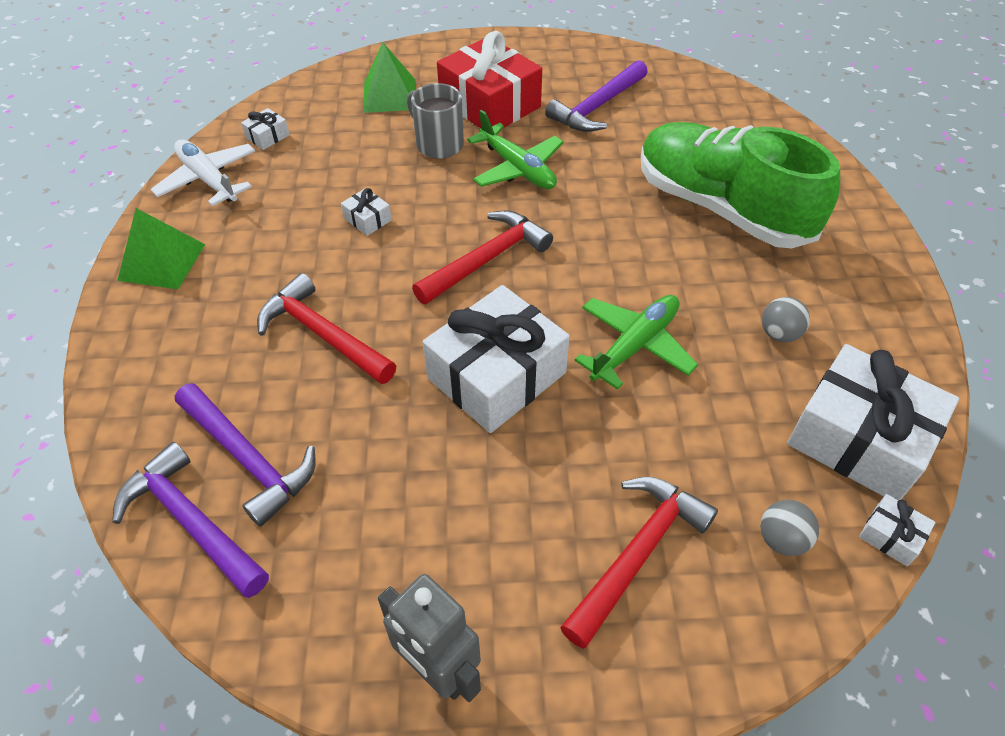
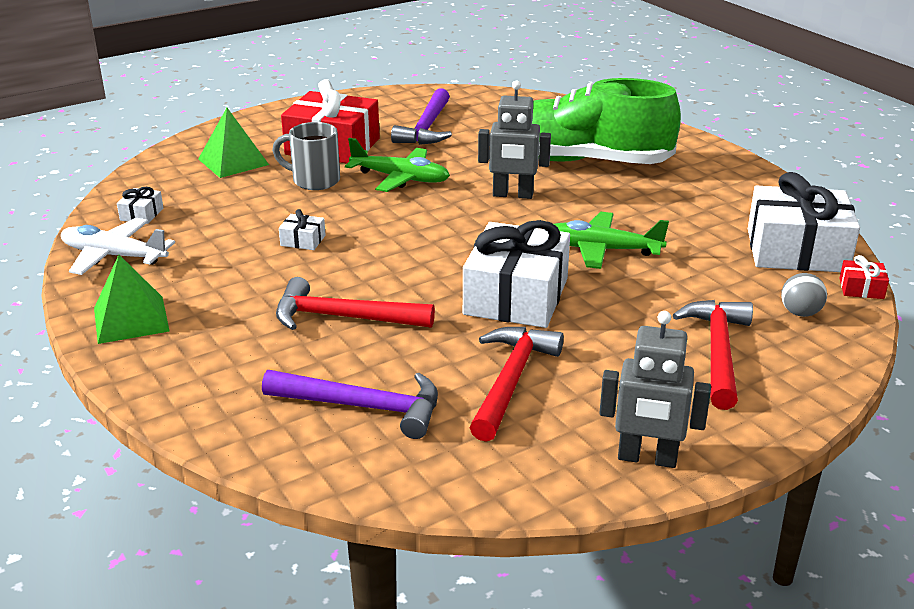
camera: 30 degrees left, 20 degrees down
(192, 522) = (357, 458): purple hammer -> none
(486, 260) = (434, 236): red hammer -> red hammer (510, 381)
(607, 230) = (513, 195): none -> grey robot
(635, 345) = (601, 250): green plane -> green plane turned 90 degrees counterclockwise
(779, 334) = (693, 215): grey ball -> none
(891, 536) = (861, 288): white gift -> red gift

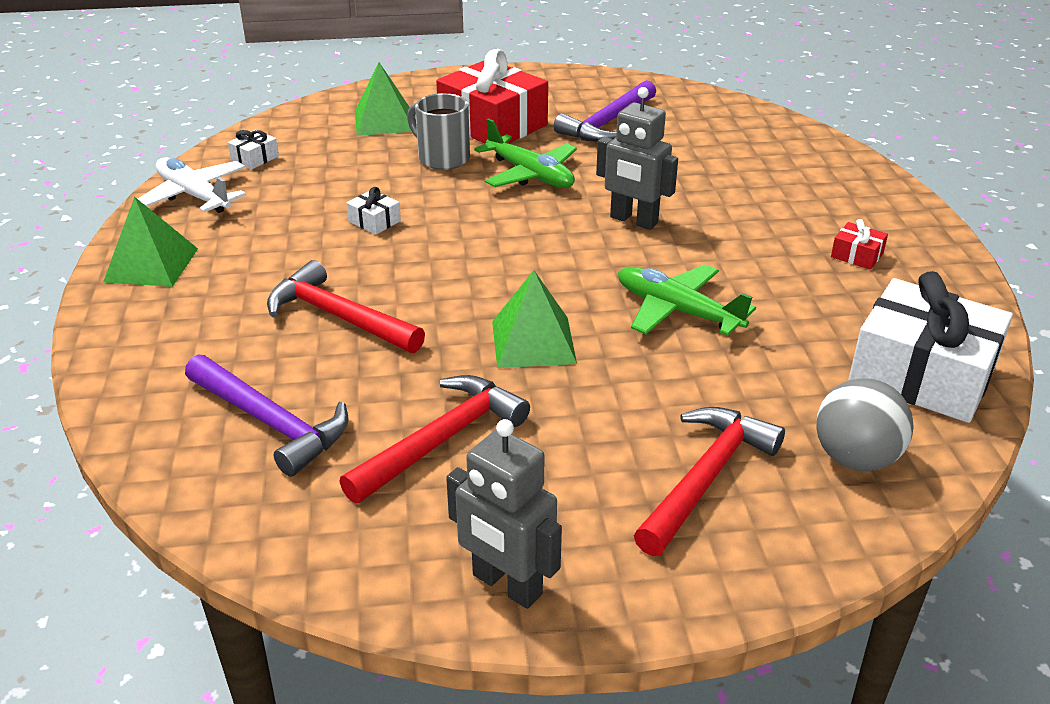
camera: 25 degrees right, 5 degrees up
(516, 296) = (533, 342): white gift -> green pyramid
(583, 161) = (749, 198): green shoe -> none
(800, 313) = (855, 458): grey ball -> grey ball, size x1.58
(861, 288) = (967, 449): red gift -> red gift (857, 255)

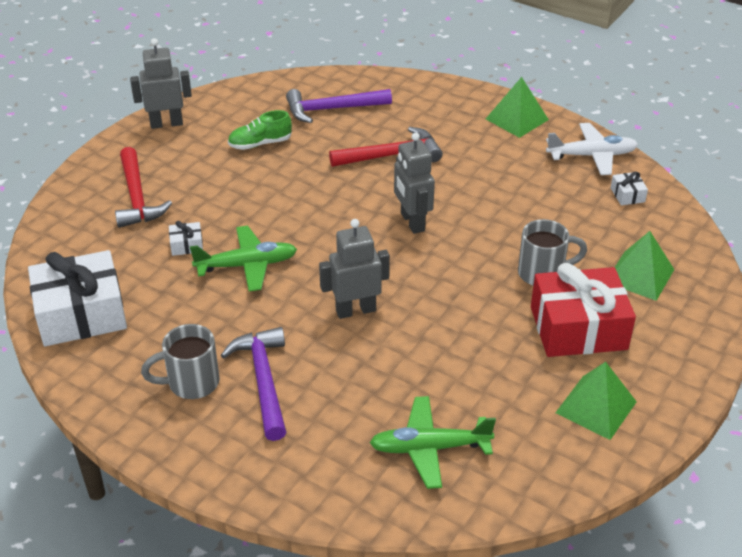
camera: 130 degrees right, 5 degrees up
(374, 221) = (481, 206): white gift -> white gift (186, 245)
(440, 440) = (260, 144): red hammer -> green shoe
(457, 248) = (412, 222): none -> grey robot
(530, 175) = (471, 301): green plane -> green plane (429, 448)
(533, 342) = (290, 202): green pyramid -> green pyramid (596, 407)
(608, 123) = (516, 395): purple hammer -> purple hammer (263, 381)
(855, 458) = (80, 246): grey ball -> none
(857, 255) = (191, 383): red gift -> grey mug

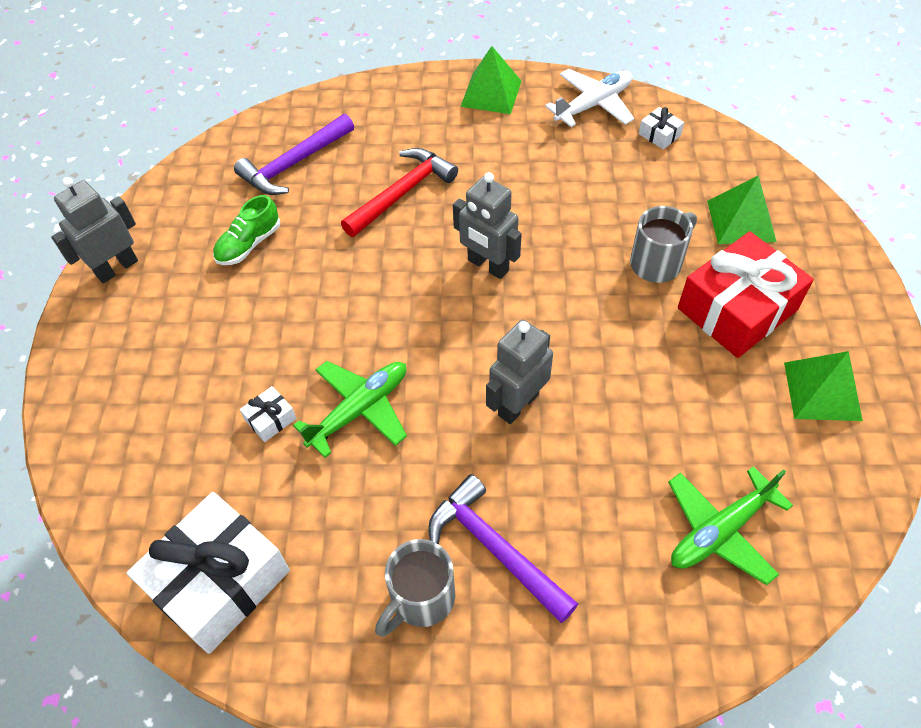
camera: 30 degrees left, 15 degrees up
(137, 197) = (159, 384): red hammer -> none

